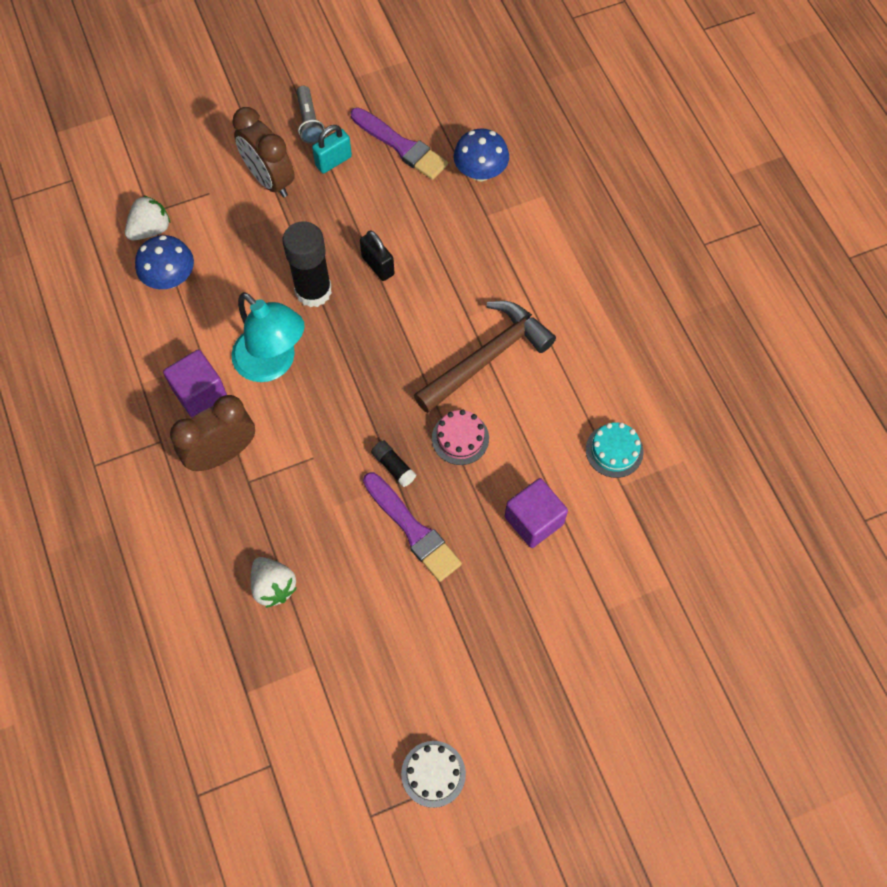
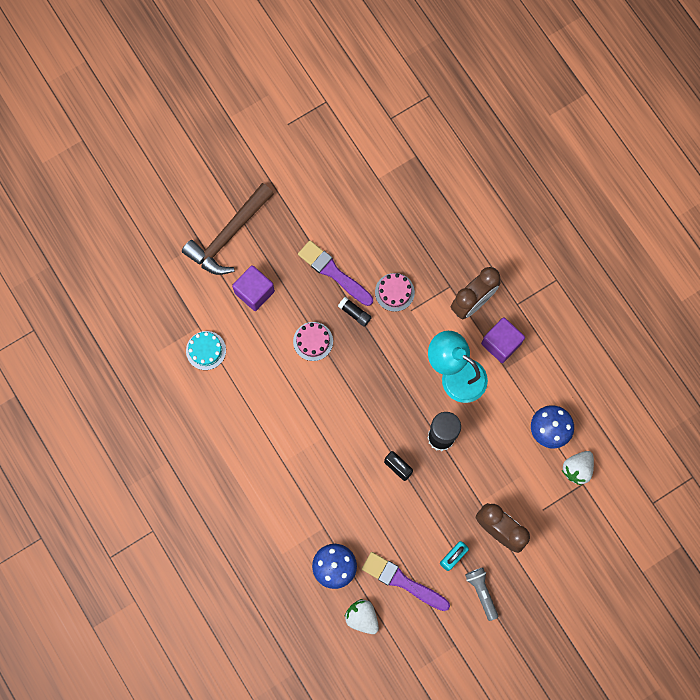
camera: 170 degrees right, 10 degrees up
(273, 586) = (415, 221): white strawberry -> white strawberry (362, 617)
(330, 486) = (394, 292): none -> pink cake
(433, 773) = (293, 129): white cake -> none
(487, 357) = (304, 405): brown hammer -> brown hammer (228, 235)

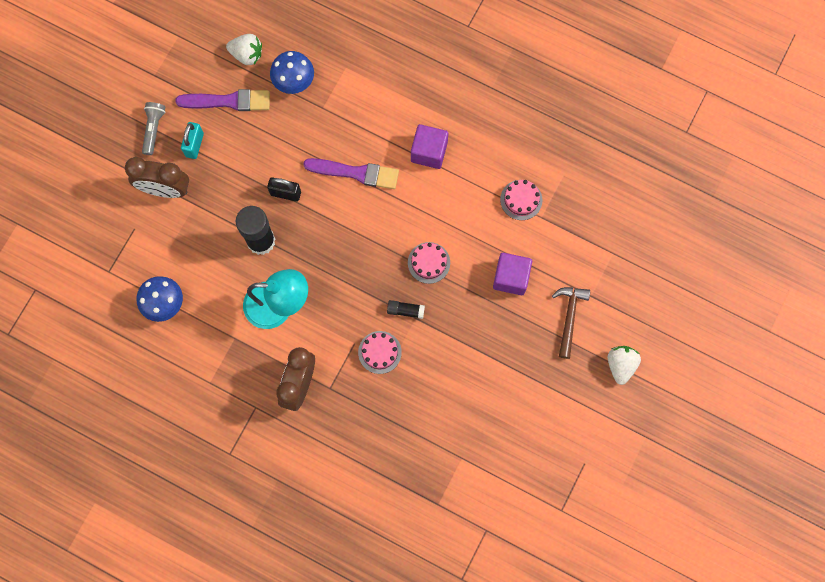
camera: 150 degrees right, 0 degrees up
(206, 350) = (521, 200): turquoise cake -> pink cake
(228, 235) = (569, 317): brown hammer -> brown hammer, size x0.63
(333, 272) = (448, 338): purple brush -> purple brush (355, 173)
(481, 592) = (153, 129): grey flashlight -> grey flashlight turned 120 degrees counterclockwise
(501, 343) = (251, 359): purple cube -> purple cube (429, 152)
(577, 469) = (120, 282): white strawberry -> white strawberry (620, 365)

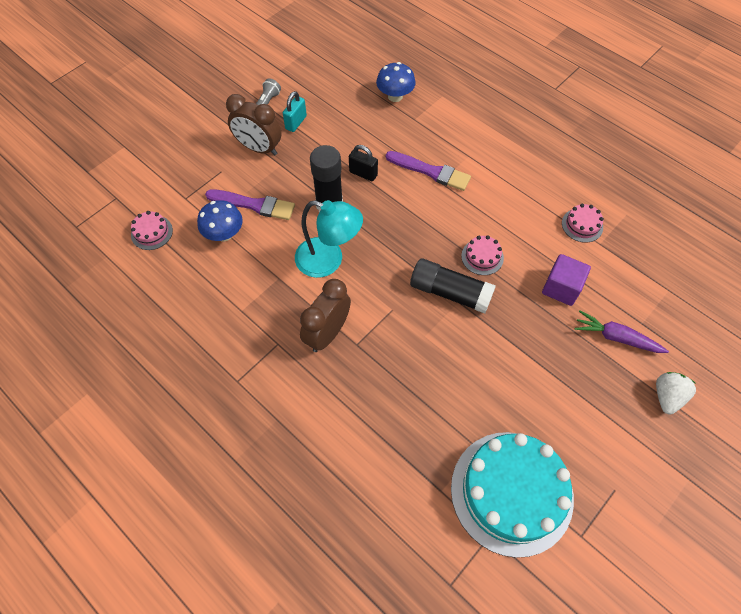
camera: 15 degrees right, 15 degrees down
(228, 101) = (335, 99): purple brush -> purple brush (254, 205)
(247, 54) = (361, 71): white strawberry -> none
(379, 352) = (415, 323): pink cake -> pink cake (152, 232)
(405, 310) = (450, 292): black glue stick -> black glue stick, size x2.15
(429, 152) = (501, 170): purple cube -> none
(498, 489) = (511, 492): none -> turquoise cake
(569, 317) = (616, 337): brown hammer -> purple carrot

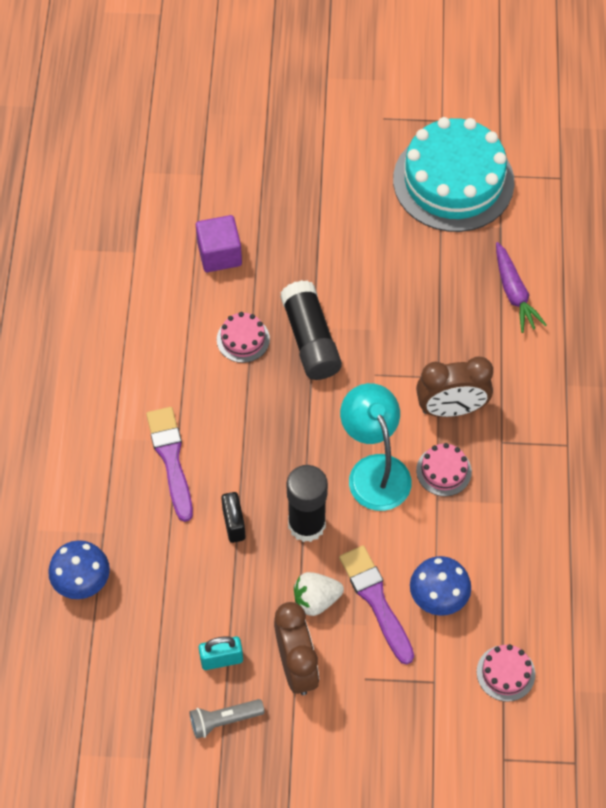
camera: 130 degrees left, 0 degrees up
(582, 225) = (123, 278): pink cake -> pink cake (443, 471)
(616, 337) = (236, 185): purple carrot -> purple carrot (514, 293)
(667, 396) = (264, 123): white strawberry -> white strawberry (316, 600)

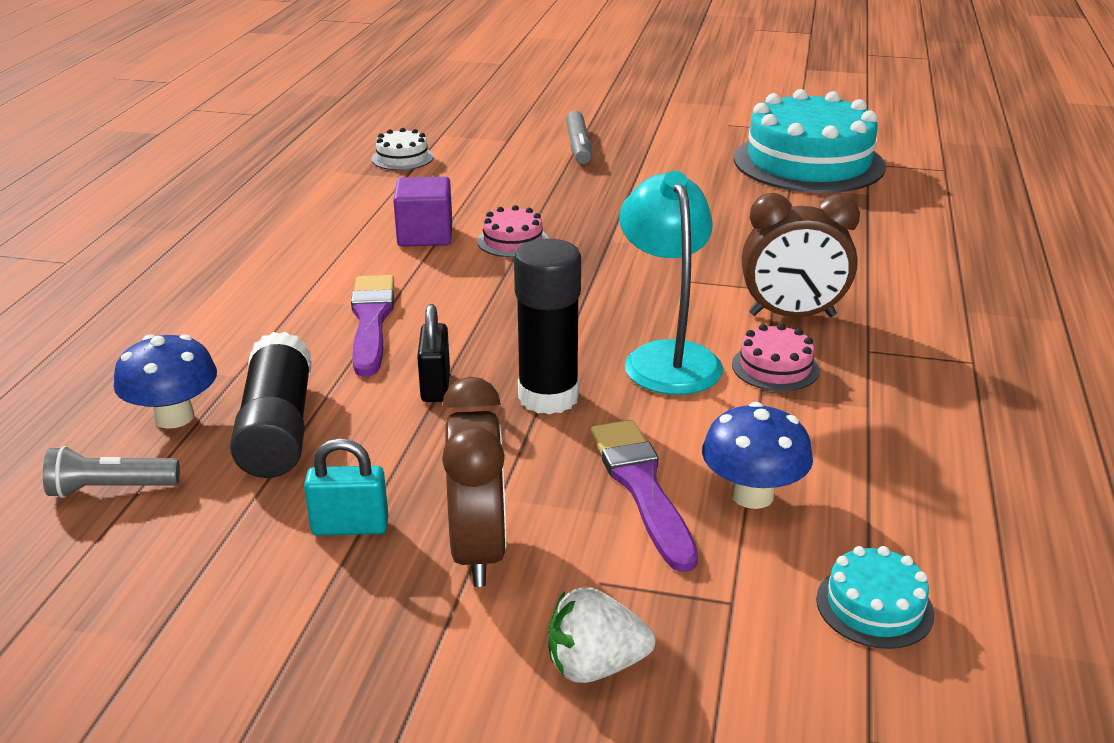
camera: 10 degrees right, 30 degrees down
(122, 219) = (402, 158): none -> white cake
(219, 254) = (507, 185): purple cube -> purple cube (425, 235)
(224, 720) = (318, 606): grey flashlight -> grey flashlight (111, 489)
(263, 178) = (578, 146): none -> grey marker
(310, 339) = (602, 248): black glue stick -> black glue stick (277, 429)
(316, 600) = (539, 476): white strawberry -> white strawberry (595, 666)
(505, 673) = (874, 606): pink cake -> turquoise cake
(514, 293) = (886, 237): purple carrot -> none

